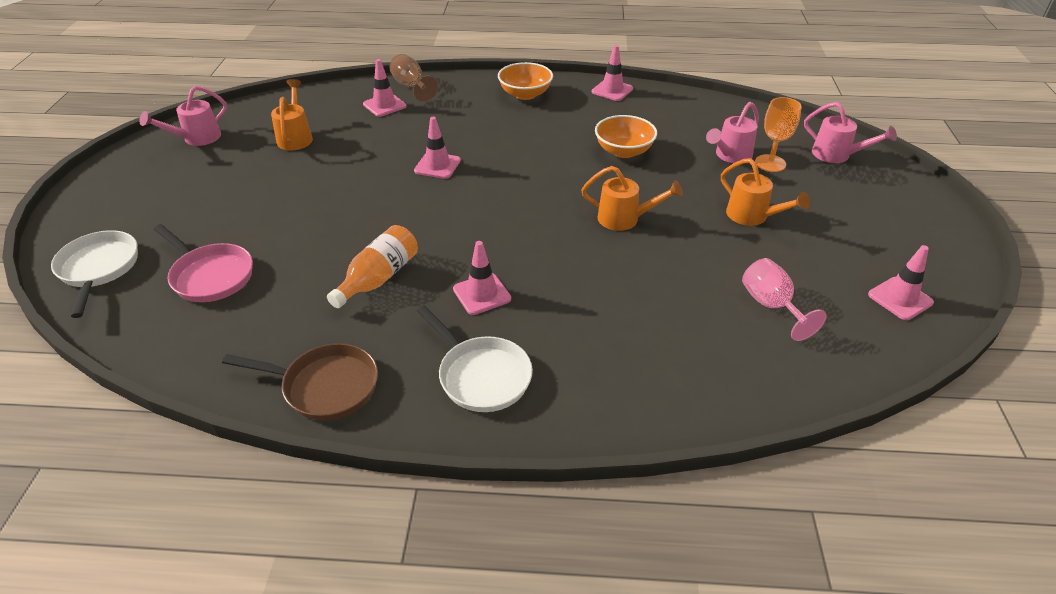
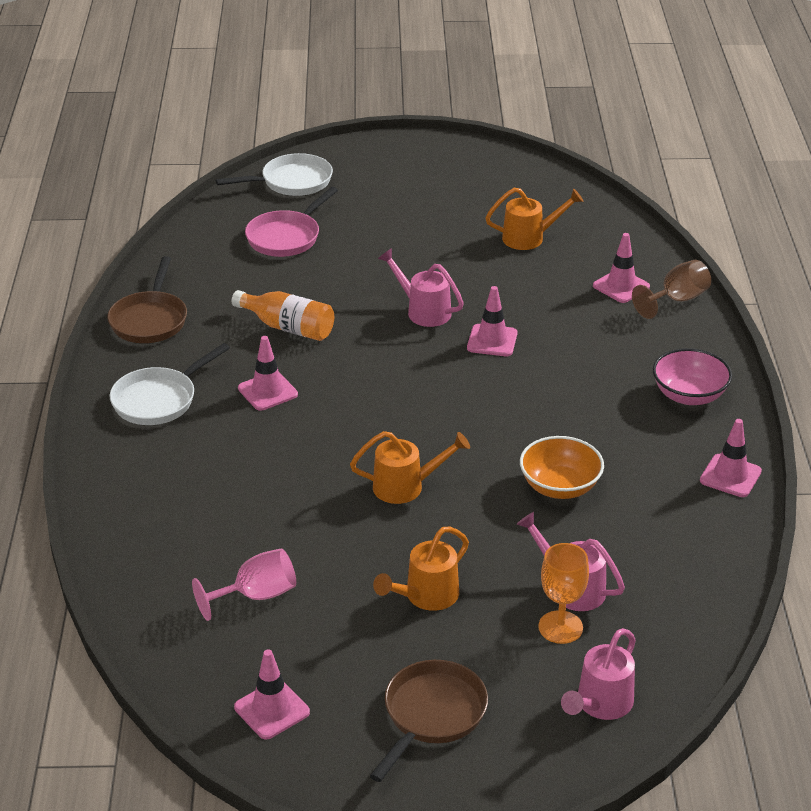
camera: 85 degrees right, 5 degrees down
(197, 138) = (511, 180): pink watering can -> pink watering can (423, 311)
(525, 94) = (689, 395): orange bowl -> pink bowl
(624, 219) = (406, 486): orange watering can -> orange watering can turned 105 degrees counterclockwise
(873, 221) = (432, 715): none -> brown pan

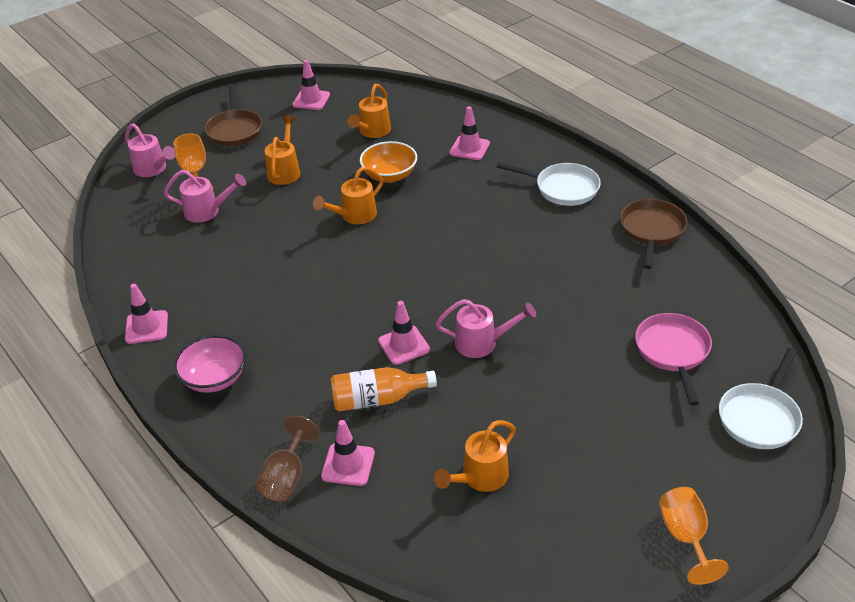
camera: 145 degrees right, 5 degrees up
(149, 320) = (651, 231): brown pan -> brown pan turned 45 degrees clockwise
(158, 400) = (562, 188): white pan -> white pan turned 105 degrees clockwise
(256, 596) = (372, 132): pink goblet -> orange watering can
(267, 391) = (507, 226): pink traffic cone -> pink traffic cone (469, 148)
(288, 327) = (557, 275): orange bottle -> orange bottle (378, 399)
(433, 160) = (685, 537): none -> orange goblet
(560, 487) = (259, 262): orange bowl -> orange bowl (389, 176)
(600, 704) = (153, 169): pink watering can -> pink watering can turned 135 degrees clockwise

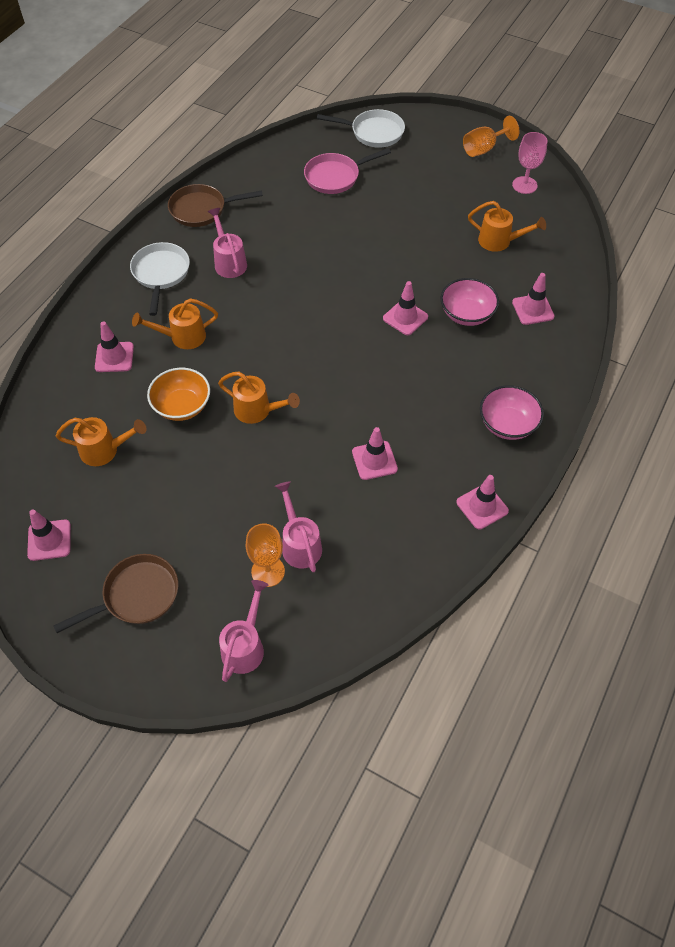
camera: 115 degrees left, 15 degrees up
(248, 273) = (374, 460): none -> pink traffic cone
(285, 171) = (203, 503): orange watering can -> orange watering can (182, 337)
(287, 477) = (564, 338): brown goblet -> none
(378, 399) = (467, 314): orange bottle -> pink bowl
(482, 343) = (378, 273): pink watering can -> pink watering can (229, 262)
(582, 556) = (524, 185): none -> pink goblet

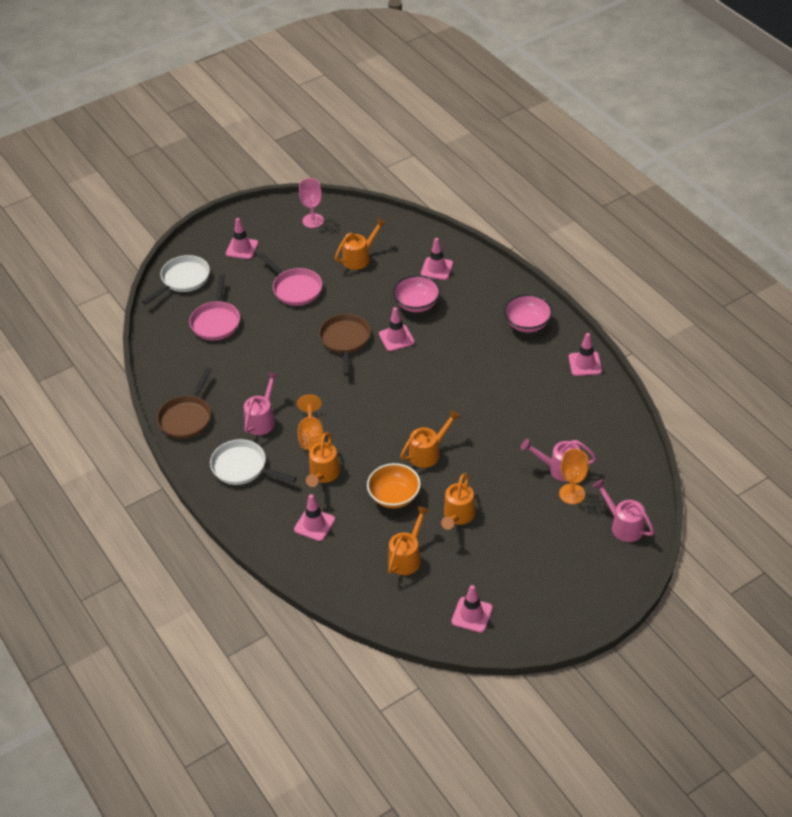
camera: 60 degrees left, 10 degrees down
(137, 595) = (550, 574): brown pan -> brown pan (345, 341)
(181, 472) = (457, 516): none -> orange watering can
(229, 262) = (262, 420): pink watering can -> pink watering can turned 105 degrees clockwise
(374, 460) = (514, 404): pink traffic cone -> pink traffic cone (242, 248)
(419, 212) = (295, 289): none -> pink pan
(484, 149) = (256, 226): orange goblet -> orange goblet (311, 435)

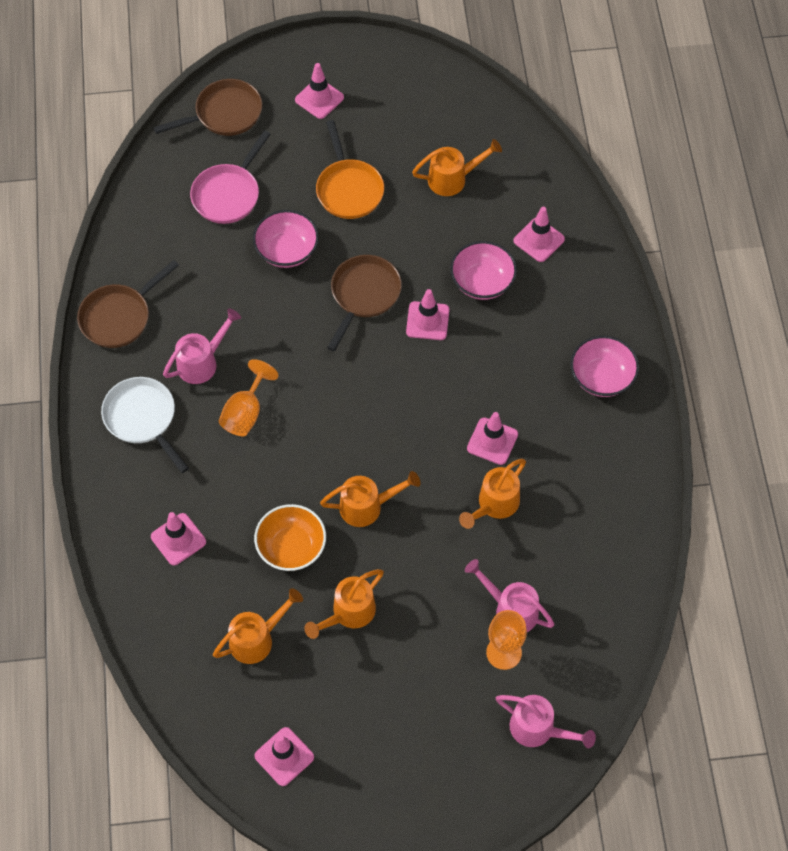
camera: 25 degrees right, 15 degrees up
(183, 280) = (224, 114): white pan -> brown pan
(277, 337) = (287, 250): none -> pink bowl
(295, 289) = (348, 189): pink pan -> orange pan
(313, 221) = (429, 95): pink goblet -> none
(323, 475) = (228, 475): orange watering can -> orange watering can (494, 505)
(585, 364) = (637, 472): pink traffic cone -> pink traffic cone (492, 441)
(623, 525) = (538, 729): pink watering can -> pink watering can turned 135 degrees clockwise

